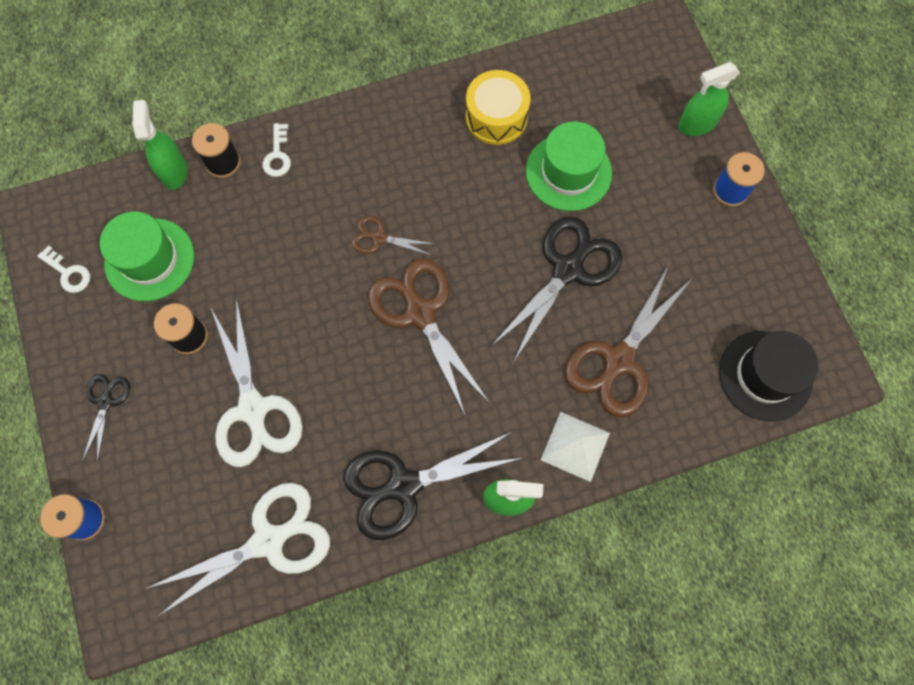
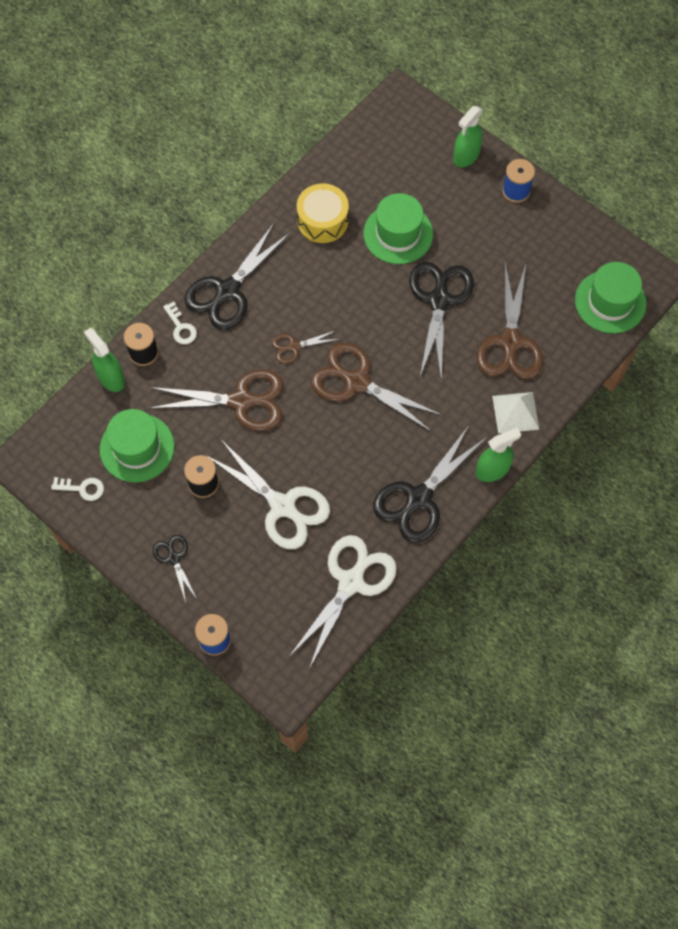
camera: 30 degrees left, 5 degrees down
(287, 268) = (242, 401): none -> brown scissors
(349, 142) = (227, 291): none -> black scissors
(765, 375) = (610, 302): black hat -> green hat

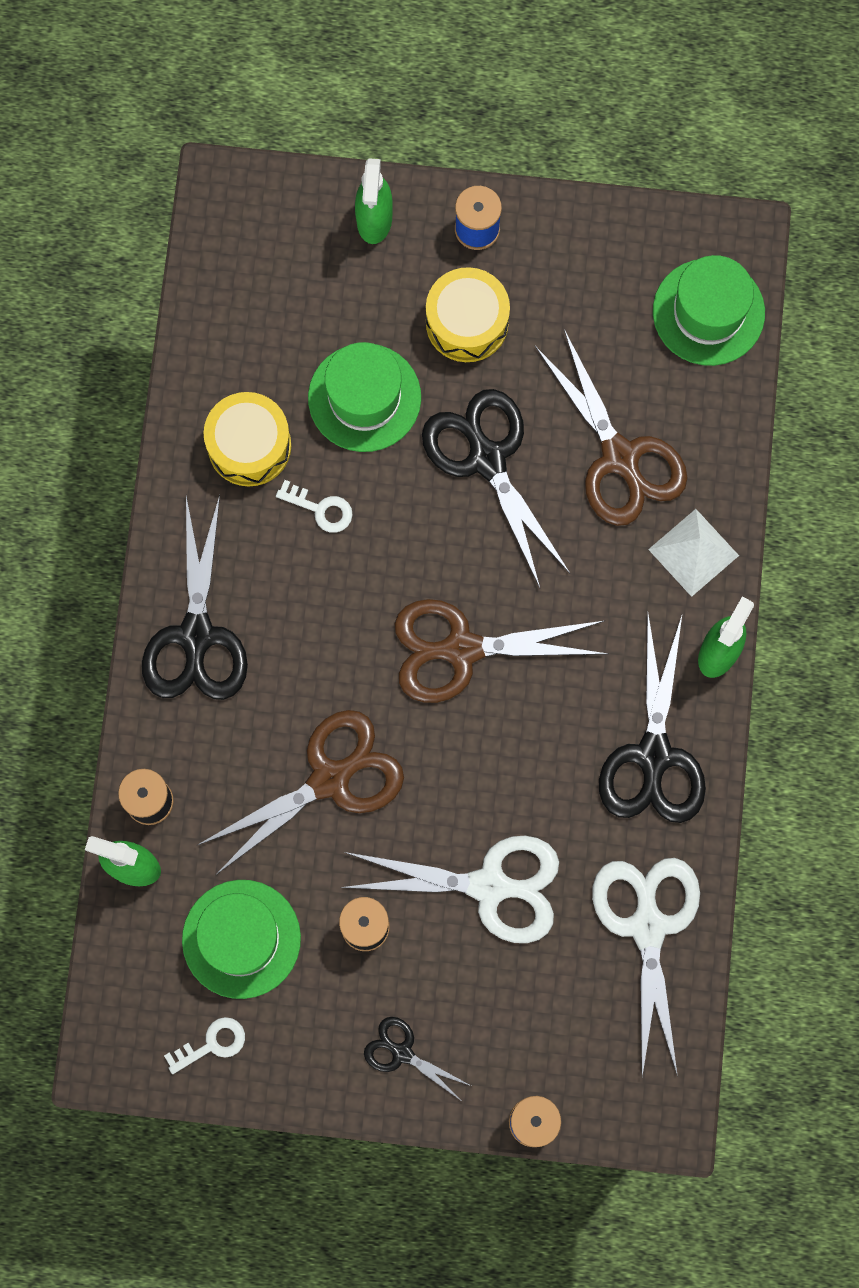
camera: 35 degrees left, 10 degrees up
(181, 327) = (172, 730): white key -> white key (320, 509)
(294, 347) = (343, 655): brown scissors -> none
(477, 231) = (467, 322): none -> yellow drum

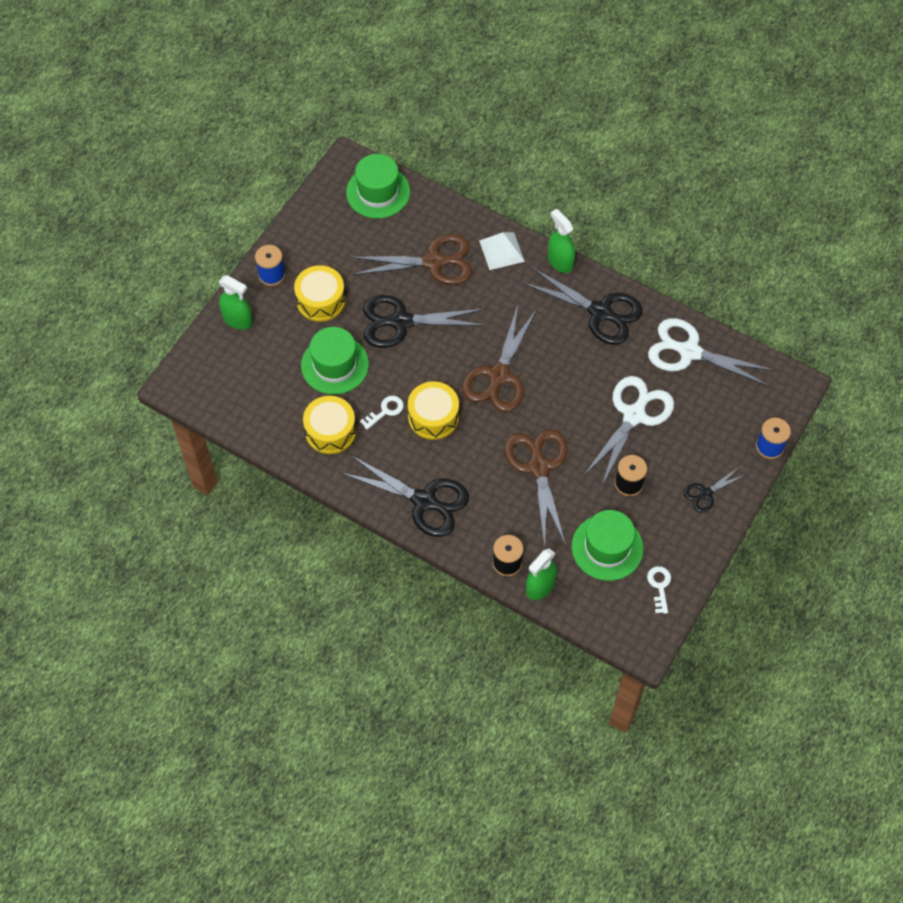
camera: 65 degrees left, 15 degrees down
(343, 584) = (433, 417): none -> yellow drum

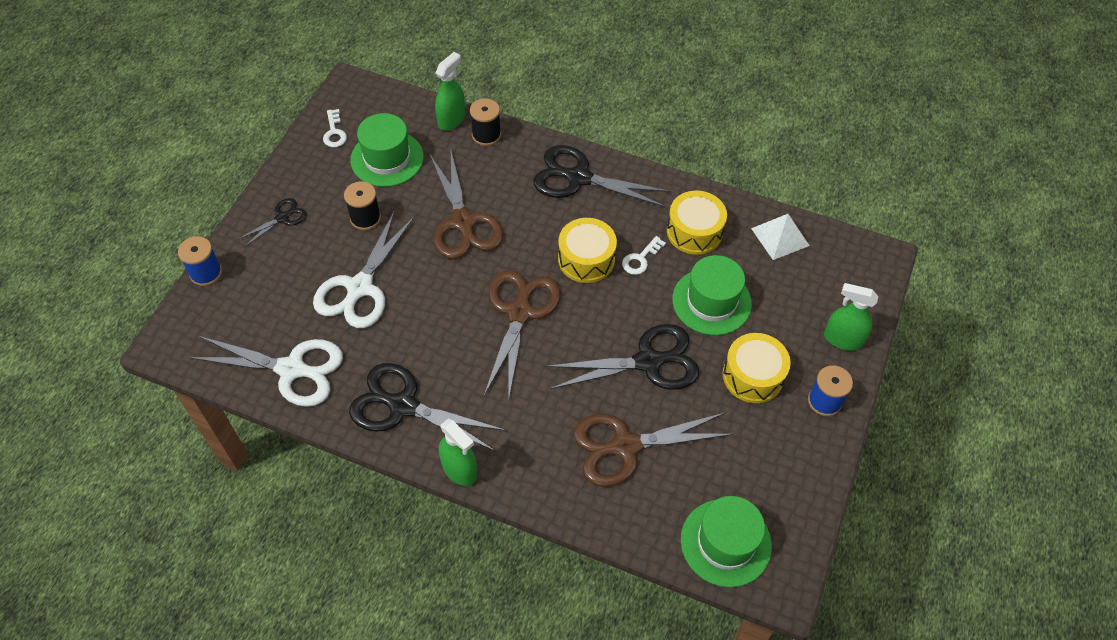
camera: 170 degrees right, 5 degrees down
(501, 251) = (539, 475): white pyramid -> white pyramid (780, 237)

